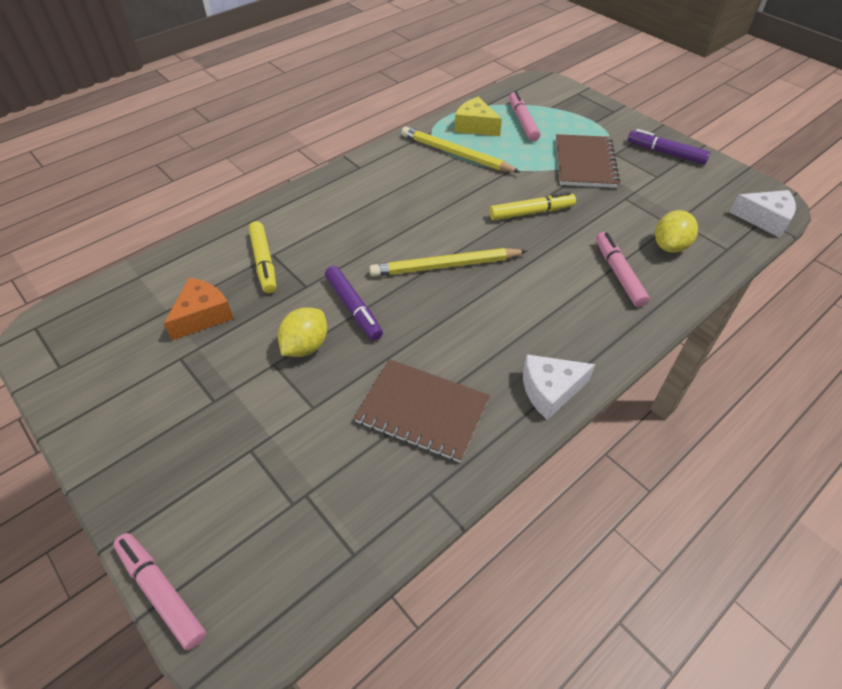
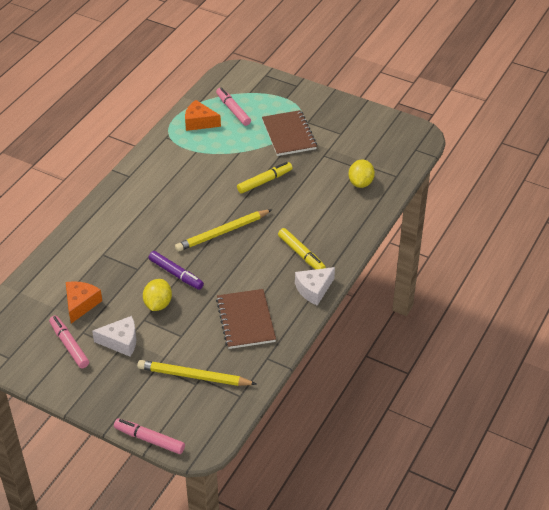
camera: 20 degrees left, 5 degrees down
(264, 262) = (100, 261): yellow marker -> yellow marker (301, 254)
(422, 411) = (245, 320): brown notebook -> brown notebook turned 75 degrees clockwise
(456, 154) = (194, 148): yellow pencil -> yellow pencil (194, 376)
(475, 126) = (199, 122): yellow cheese -> orange cheese
(619, 274) = (333, 210): pink marker -> pink marker (69, 345)
(666, 153) = (342, 113): purple marker -> none
(765, 219) = (416, 149): white cheese -> white cheese (121, 341)

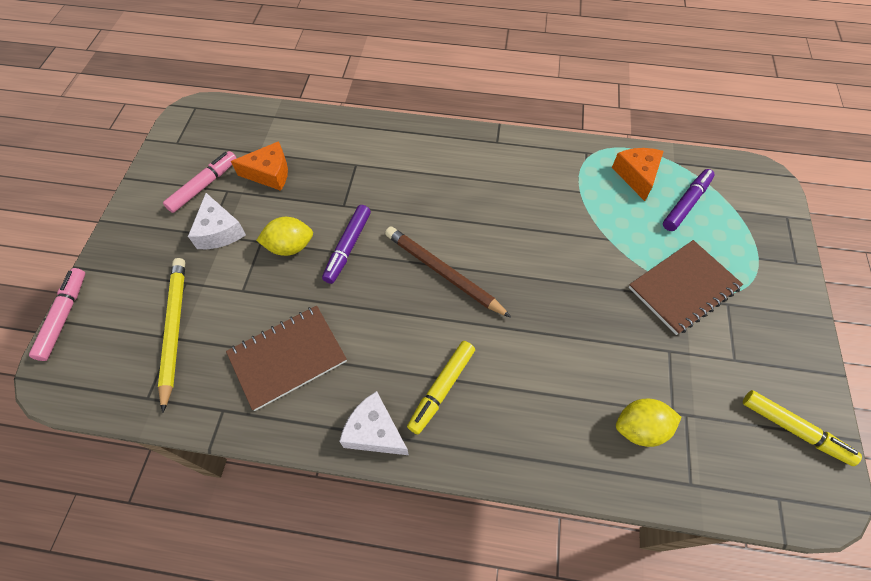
camera: 70 degrees right, 15 degrees up
(222, 232) = (443, 272): yellow pencil -> brown pencil
(233, 110) = (686, 204): pink marker -> purple marker
(264, 181) = (567, 289): yellow marker -> yellow marker (794, 430)

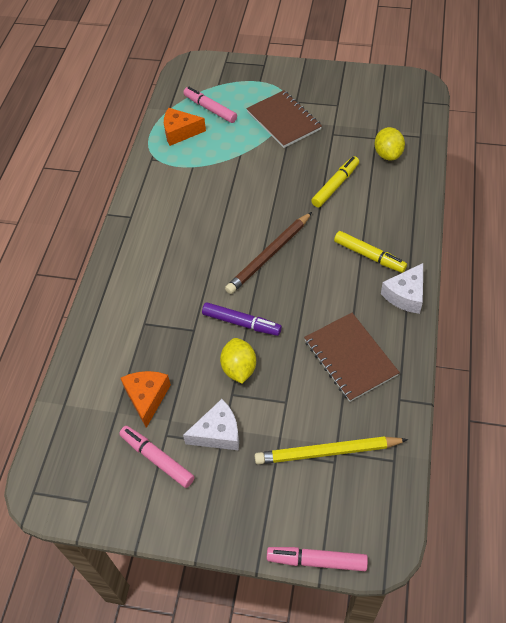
camera: 85 degrees left, 5 degrees down
(686, 204) = (210, 109): purple marker -> pink marker
(794, 430) = (381, 88): yellow marker -> yellow marker (335, 185)

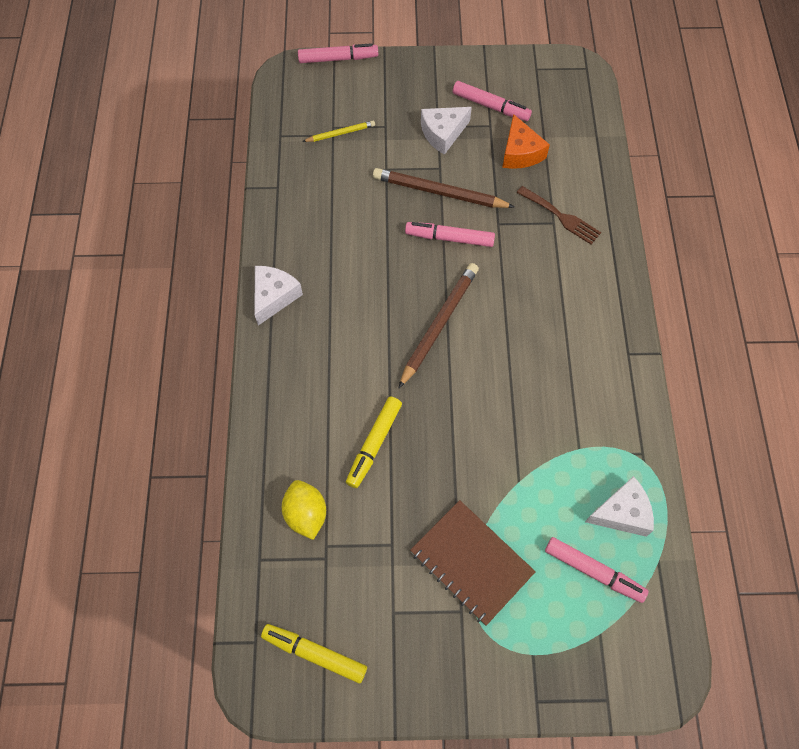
camera: 165 degrees right, 10 degrees up
(135, 327) = (561, 217): none -> brown fork
(180, 132) = (621, 513): orange cheese -> white cheese
(239, 369) = (439, 192): yellow lemon -> brown pencil
(241, 323) = (449, 238): purple marker -> pink marker
(327, 452) = (341, 133): yellow pencil -> yellow pencil, size x0.54
(350, 358) = (329, 219): brown notebook -> none
(369, 256) = (319, 341): yellow marker -> yellow marker (314, 653)

